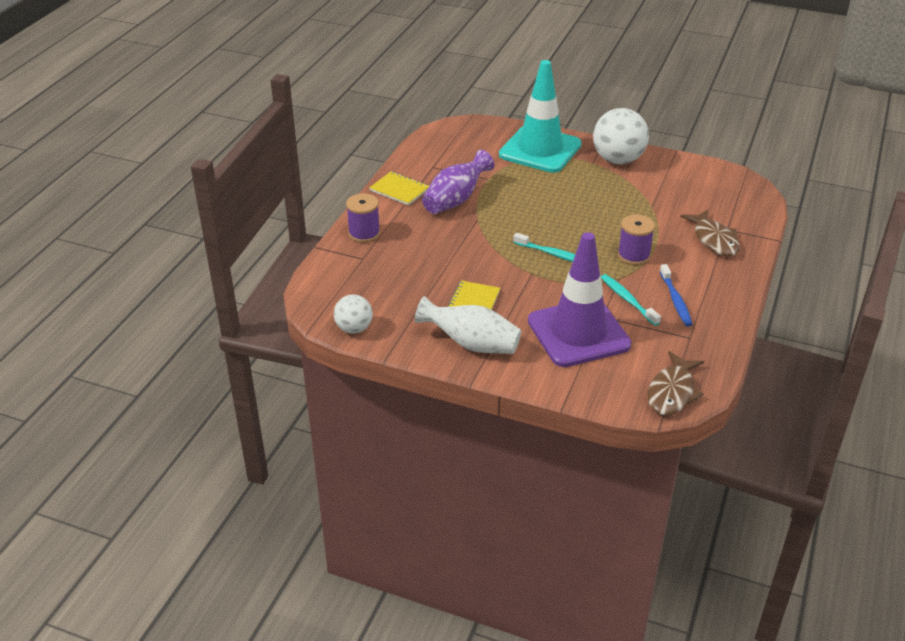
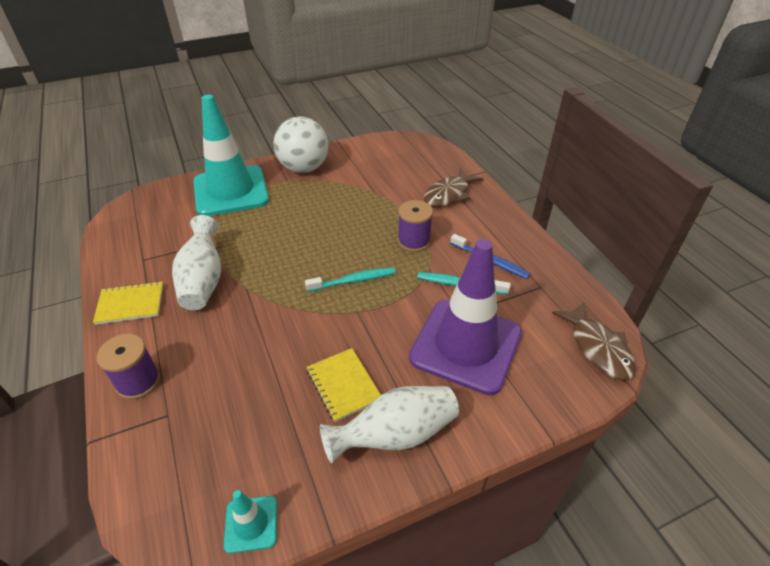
camera: 45 degrees left, 5 degrees up
(354, 328) = (251, 524): white ball -> turquoise traffic cone
(456, 200) = (203, 280): purple vase -> white vase
(714, 240) = (449, 194): brown fish -> brown fish turned 105 degrees clockwise

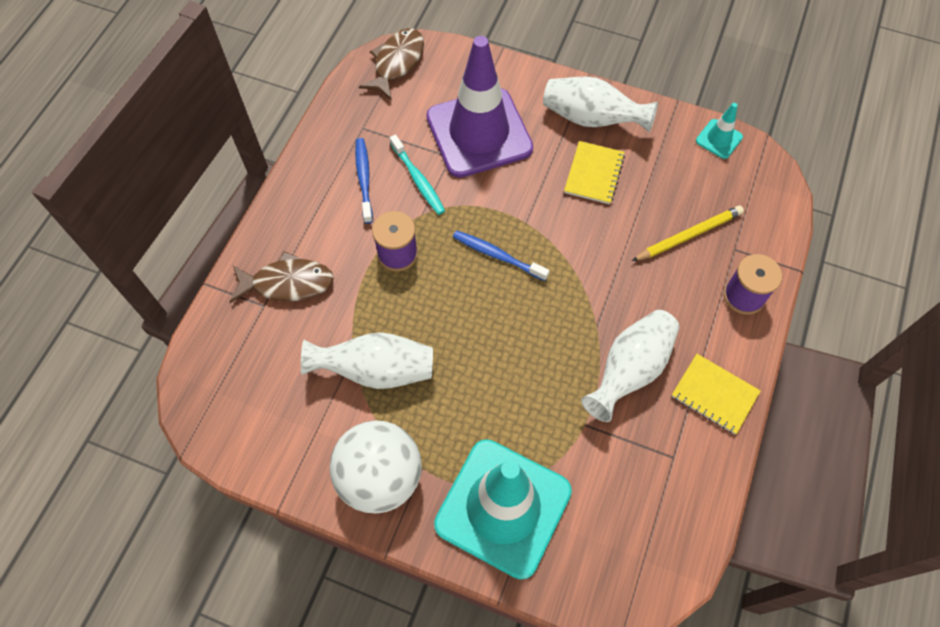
camera: 135 degrees left, 20 degrees up
(218, 395) = (689, 235): none -> yellow pencil
(353, 280) = (497, 255): turquoise toothbrush -> blue toothbrush
(355, 194) = (375, 370): none -> white vase

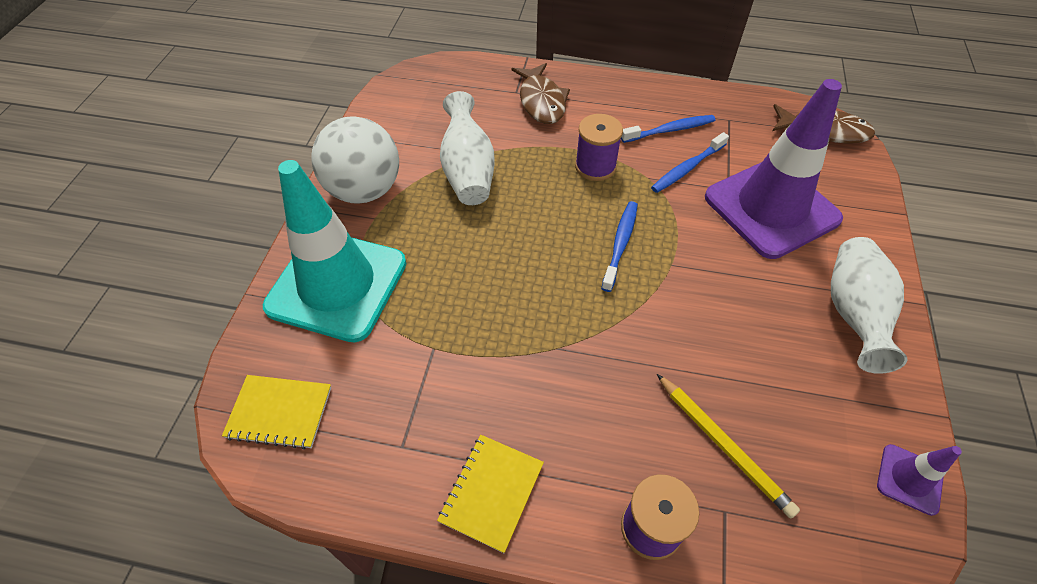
camera: 80 degrees right, 10 degrees down
(418, 180) = (687, 168): turquoise toothbrush -> blue toothbrush
(594, 174) = (770, 324): yellow notebook -> yellow notebook (279, 412)
(629, 370) = (507, 388): white vase -> none
(719, 139) = (909, 479): turquoise traffic cone -> purple traffic cone

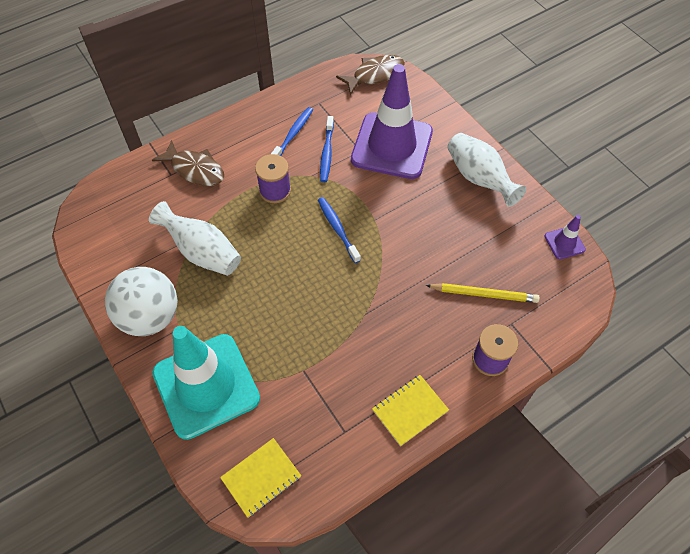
camera: 45 degrees left, 5 degrees up
(492, 492) = (410, 410): yellow notebook -> yellow notebook turned 75 degrees clockwise

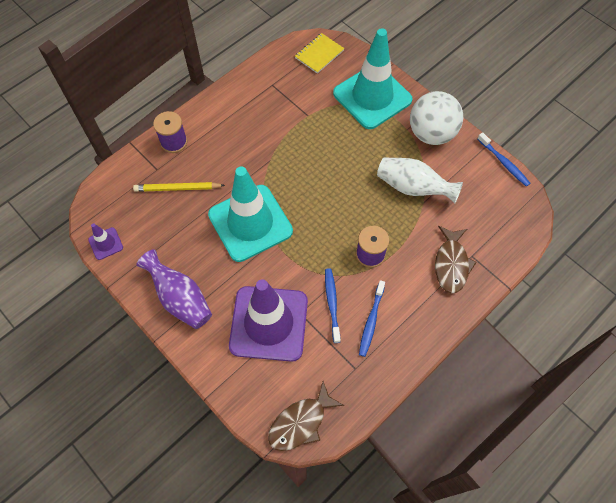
camera: 170 degrees right, 5 degrees up
(195, 170) = (451, 264): brown fish -> brown fish turned 105 degrees counterclockwise
(337, 229) = (305, 226): blue toothbrush -> blue toothbrush (504, 163)
(399, 241) = (250, 223): none -> turquoise traffic cone
(410, 410) = (230, 102): yellow notebook -> none
(479, 178) = (180, 298): white vase -> purple vase

